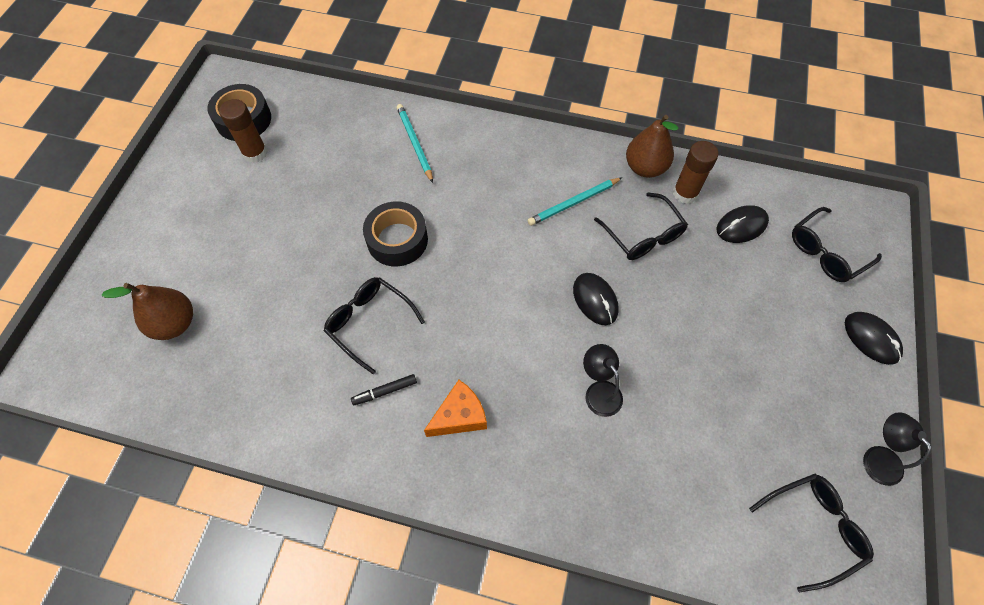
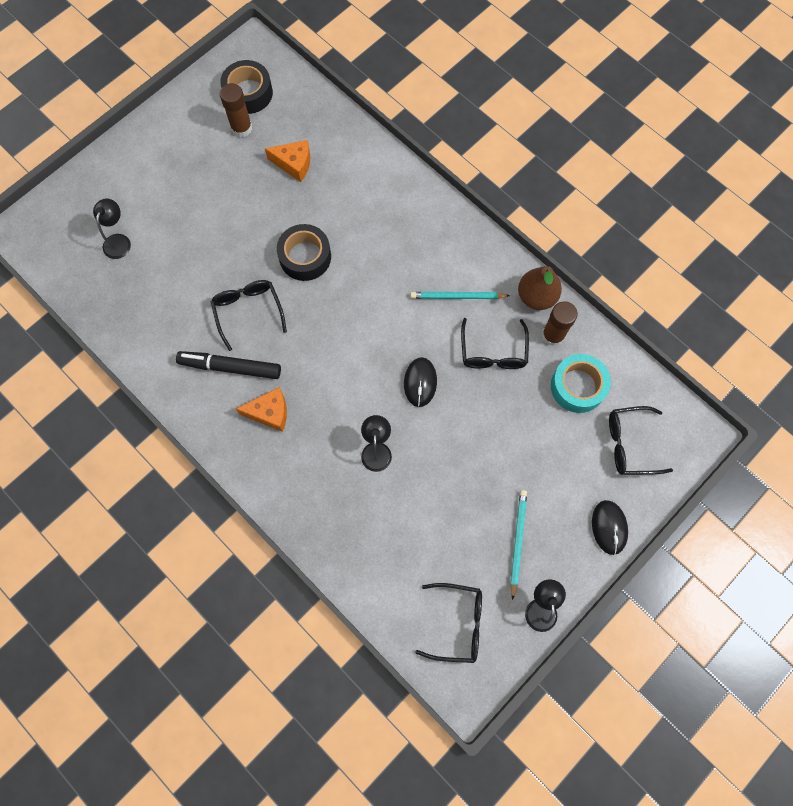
camera: 30 degrees right, 10 degrees up
(175, 323) = (118, 241): brown pear -> black lamp
(331, 161) = (294, 164): none -> orange cheese
(385, 391) = (230, 367): black marker -> black marker, size x1.97
(414, 143) = (366, 181): turquoise pencil -> turquoise pencil (517, 541)
(741, 226) = (577, 386): black mouse -> turquoise tape

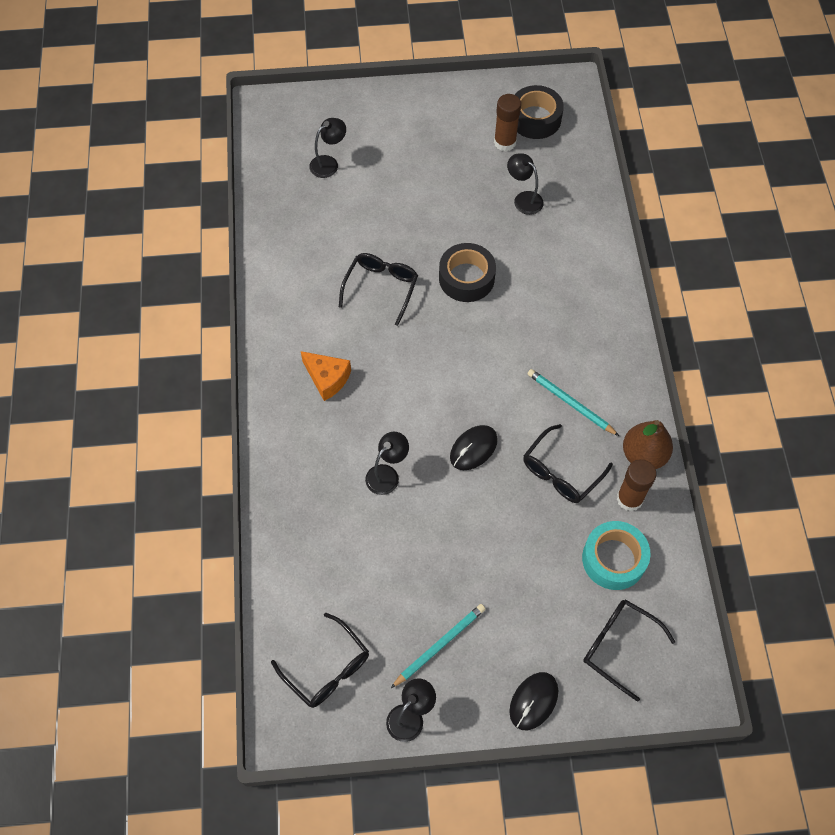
camera: 40 degrees right, 10 degrees down
(230, 367) = (328, 320): black marker -> none
(294, 164) = (523, 199): orange cheese -> black lamp

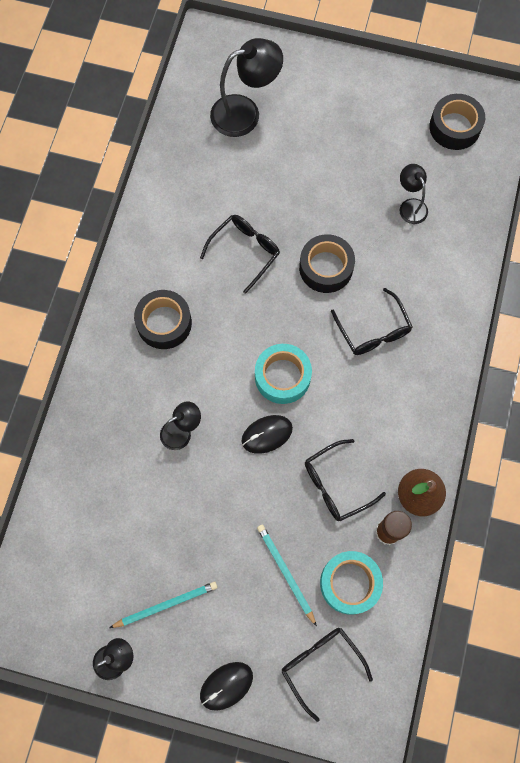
camera: 20 degrees right, 10 degrees up
(327, 378) = (164, 323): orange cheese -> black tape
(327, 669) = (63, 589): black glasses -> black glasses (373, 331)
(329, 163) = (245, 112): black lamp -> black lamp, size x1.77
(466, 390) = (282, 377): none -> turquoise tape
(505, 142) = (416, 142): brown glue stick -> none
(570, 403) = (371, 422): turquoise pencil -> turquoise pencil (285, 573)

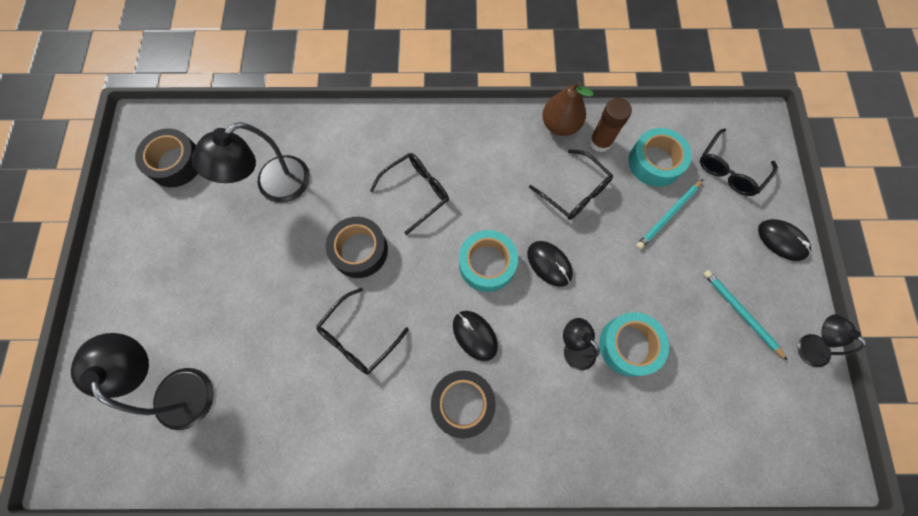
camera: 105 degrees left, 0 degrees up
(168, 482) = (629, 345): none -> turquoise tape
(218, 348) = (474, 335): none -> black mouse
(245, 251) = (358, 338): black glasses -> black glasses turned 75 degrees counterclockwise
(410, 206) = (274, 186): black lamp -> black lamp, size x1.77

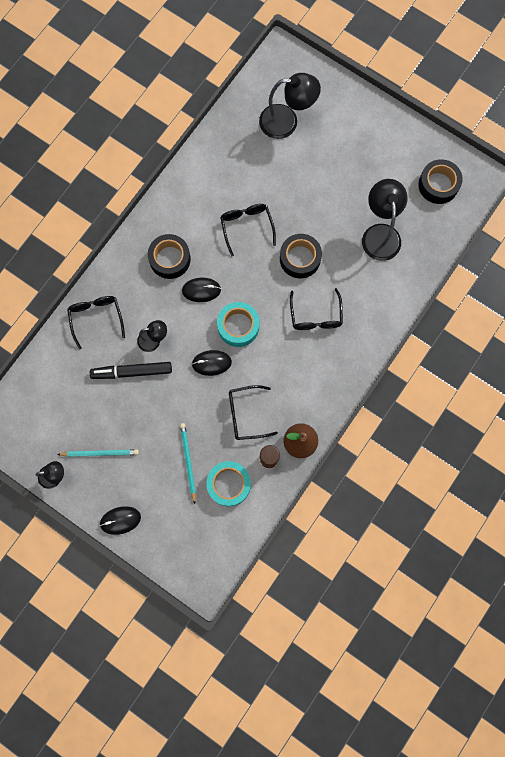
camera: 125 degrees right, 5 degrees up
(629, 345) = (132, 372): turquoise tape -> black marker
(729, 170) = (188, 530): black glasses -> black glasses (96, 318)

